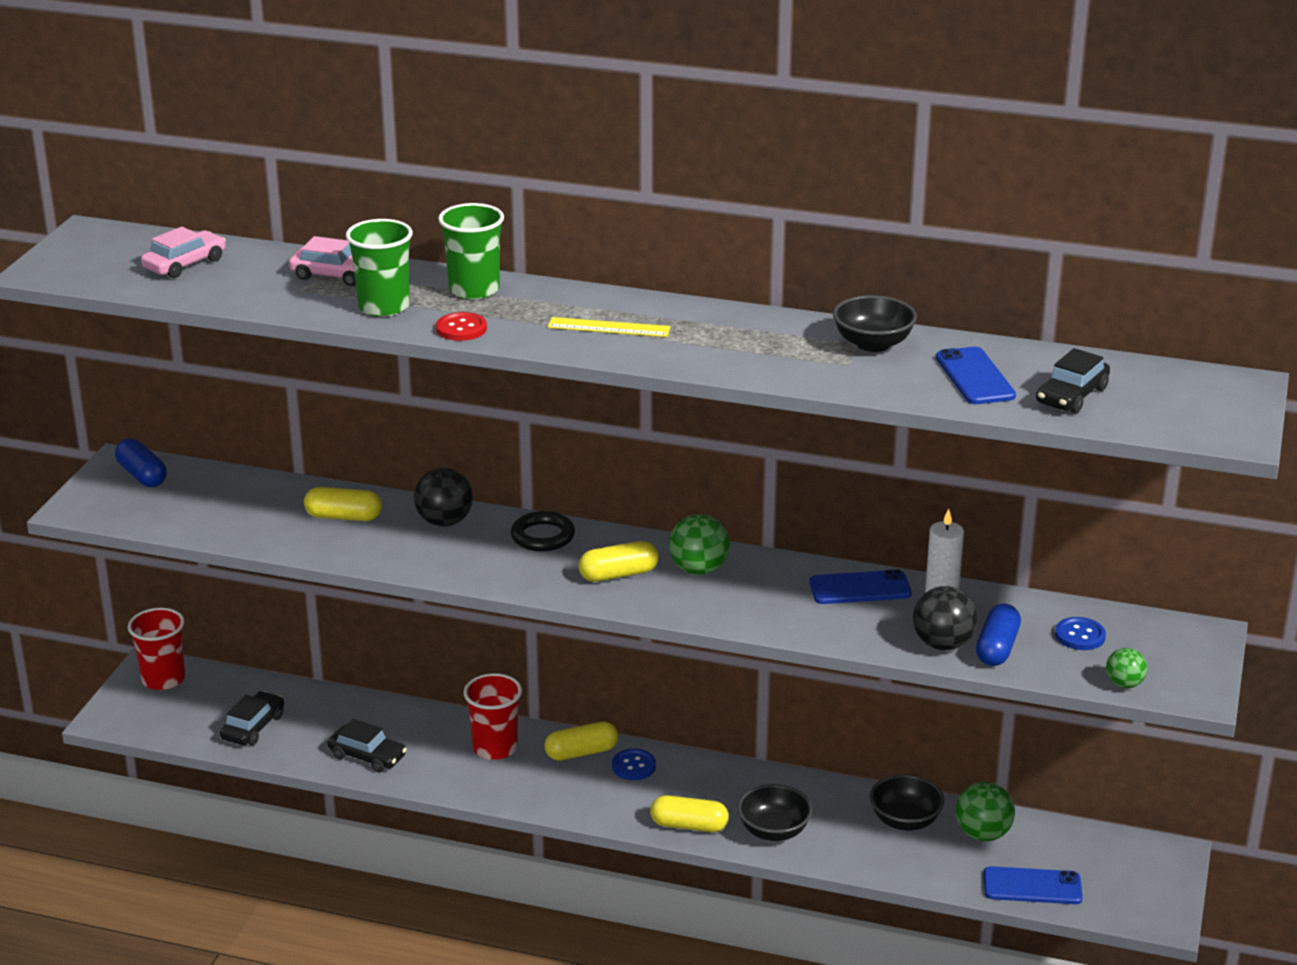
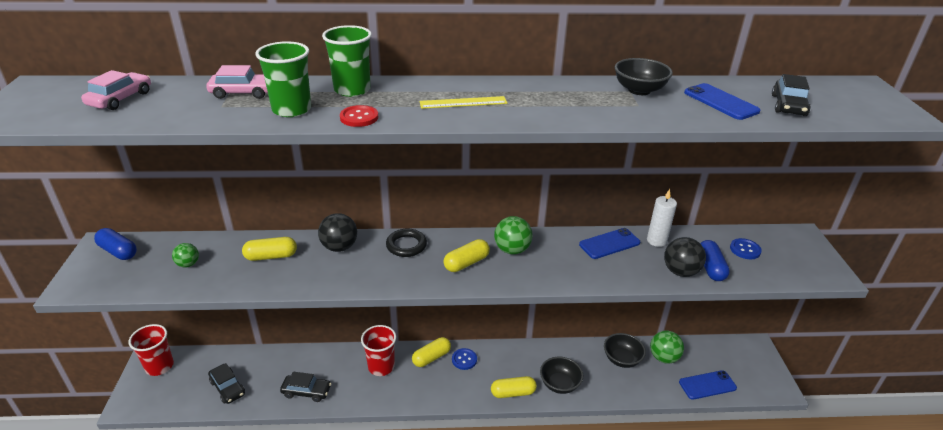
camera: 20 degrees left, 5 degrees up
(253, 727) = (227, 388): black car -> black car turned 135 degrees clockwise
(1124, 684) = (793, 277): green ball -> green ball (188, 264)

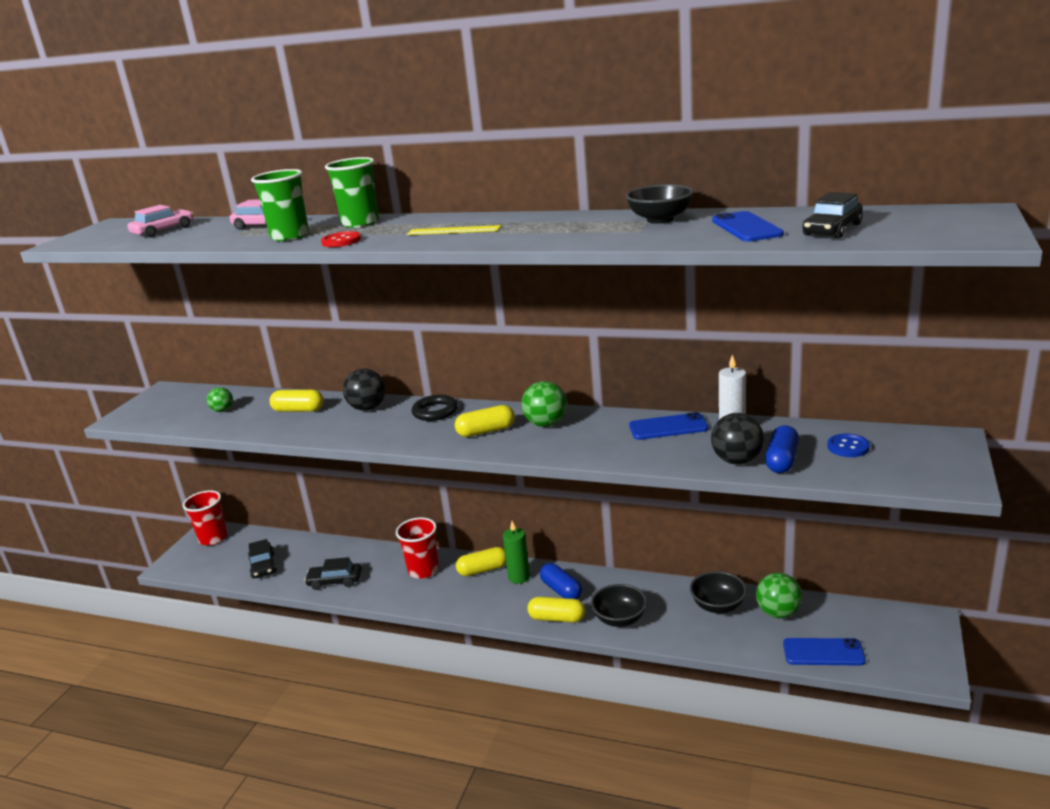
camera: 25 degrees right, 10 degrees down
(118, 251) = (173, 396): blue capsule -> blue capsule (561, 590)
(306, 391) = (335, 581): black car -> black car turned 150 degrees clockwise
(464, 359) = (519, 577): blue button -> green candle

